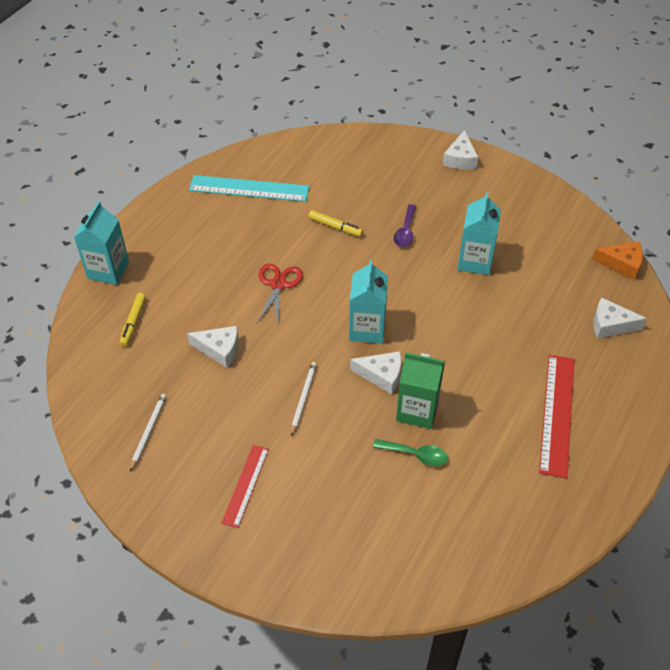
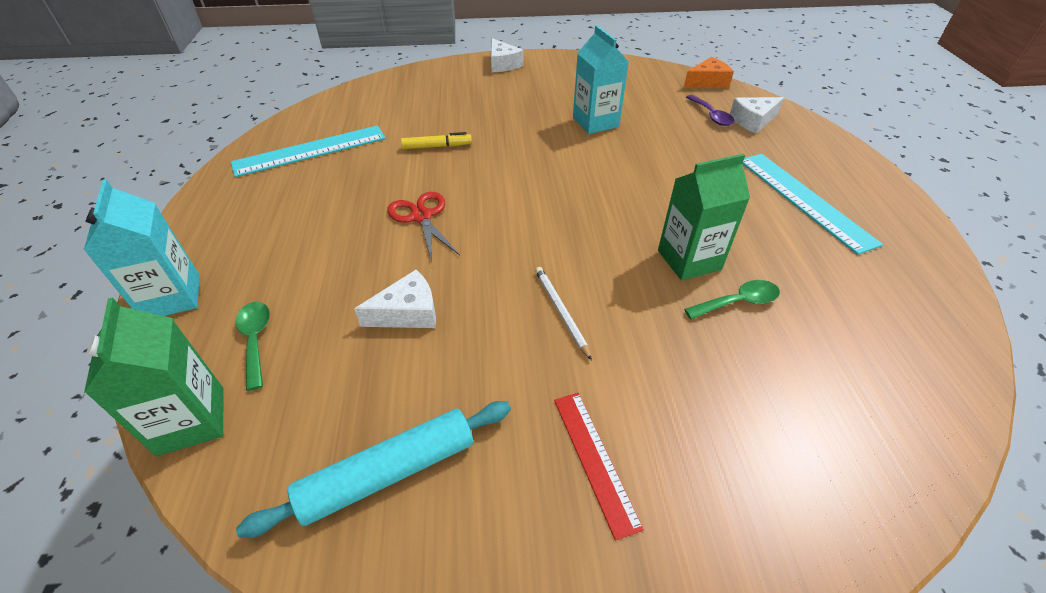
camera: 35 degrees left, 5 degrees down
(81, 352) = (191, 420): none -> green carton
(133, 322) = (256, 340): yellow marker -> green spoon
(148, 431) = (388, 473): white pencil -> turquoise rolling pin
(367, 329) = (558, 213): turquoise carton -> none
(381, 375) = (618, 246): white cheese -> none
(405, 231) = (509, 125): purple spoon -> purple spoon (711, 116)
(557, 414) = (804, 200): red ruler -> turquoise ruler

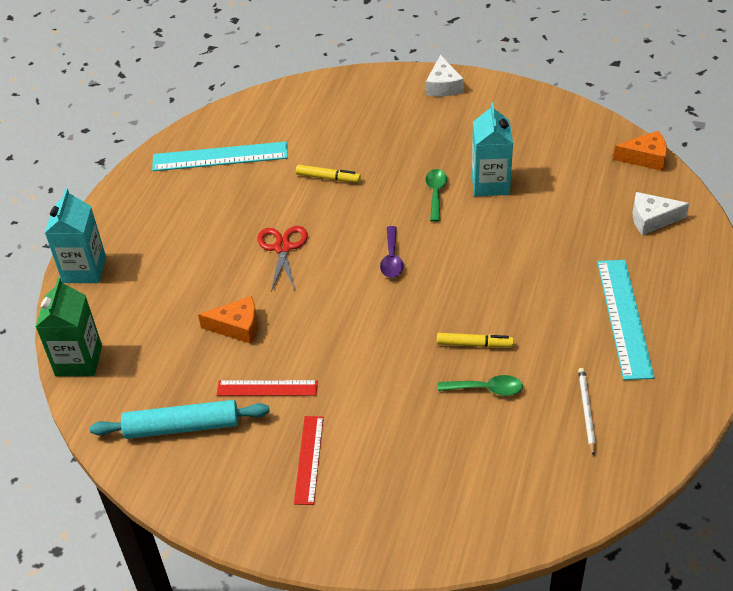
camera: 25 degrees right, 0 degrees up
(256, 340) = (130, 318): green spoon -> green spoon (436, 194)
(407, 312) = (237, 327): white cheese -> orange cheese
(484, 377) = (267, 388): none -> red ruler
(561, 311) = (346, 357): white pencil -> white pencil (586, 411)
(689, 260) = (474, 344): green carton -> yellow marker
(711, 116) = (613, 203): purple spoon -> purple spoon (391, 259)

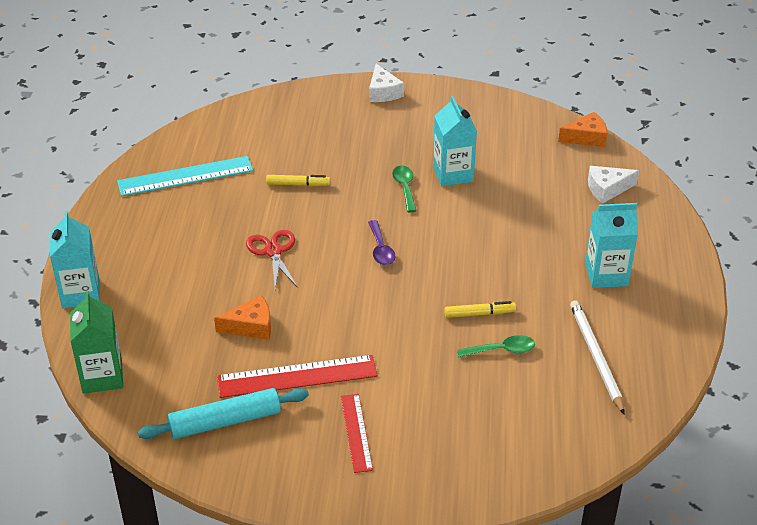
camera: 15 degrees left, 5 degrees down
(267, 388) = (297, 376): red ruler -> red ruler, size x1.64
(586, 411) = (595, 357): white pencil -> white pencil, size x1.58
(624, 317) = (606, 275): turquoise ruler -> turquoise carton

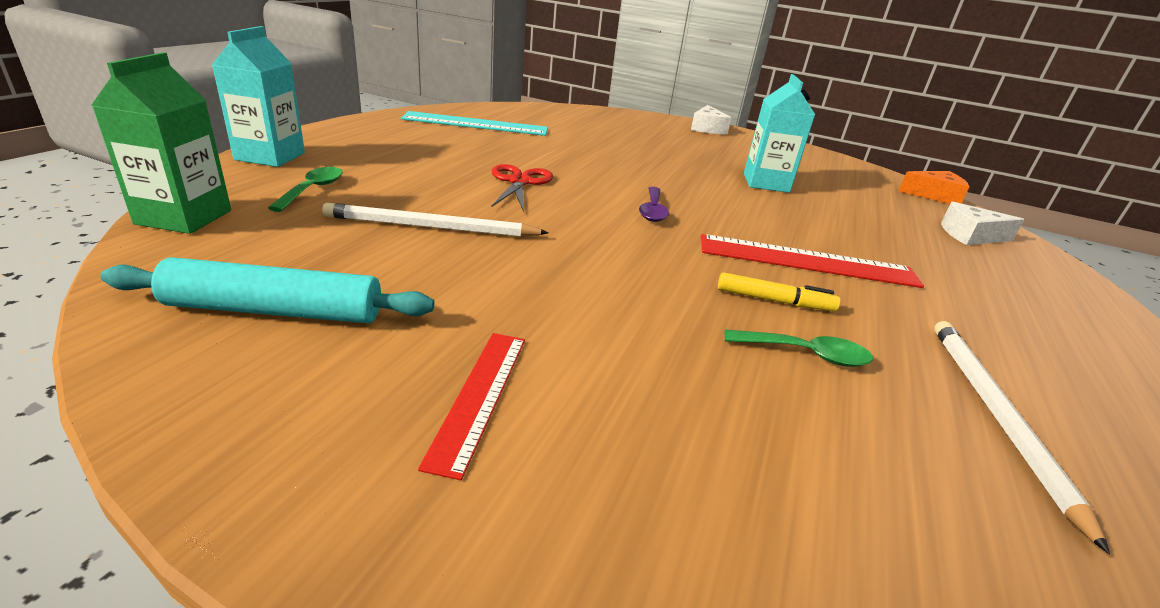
camera: 15 degrees right, 10 degrees down
(251, 326) = (431, 227): orange cheese -> white pencil
(297, 376) = (445, 291): red ruler -> red ruler (807, 261)
(298, 184) = (585, 152): yellow marker -> none
(405, 188) = (705, 179): green spoon -> green spoon (313, 190)
(606, 275) = (989, 311): turquoise carton -> none

